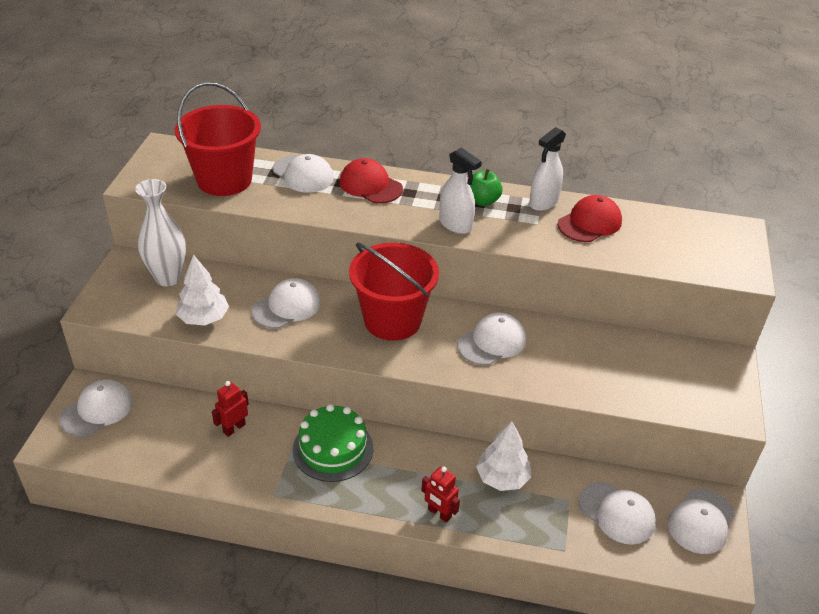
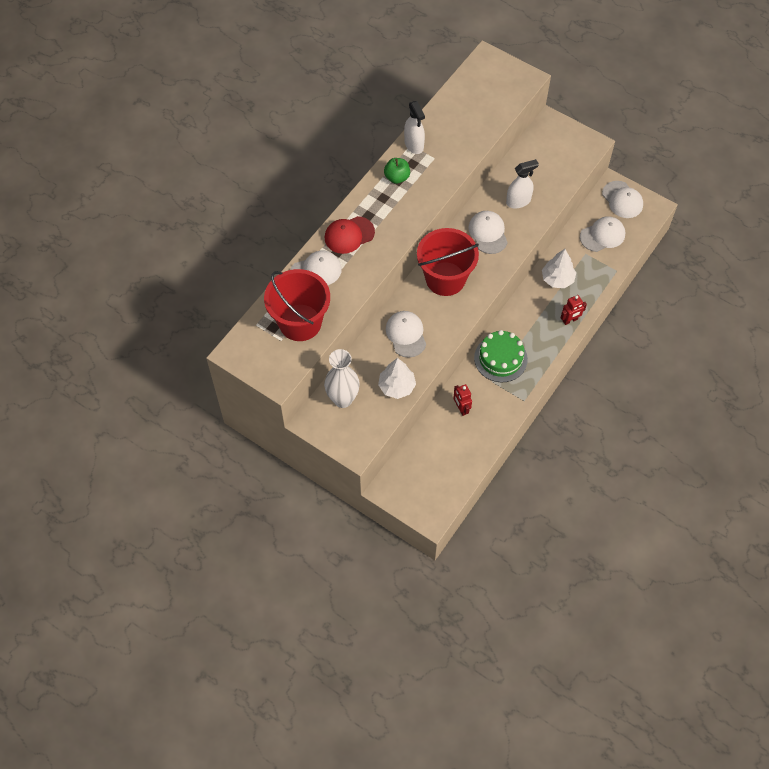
camera: 65 degrees left, 20 degrees up
(97, 410) = (411, 486): white cap -> none
(455, 225) = (416, 202): white spray bottle -> white spray bottle (518, 201)
(589, 223) = (446, 130): red cap -> none

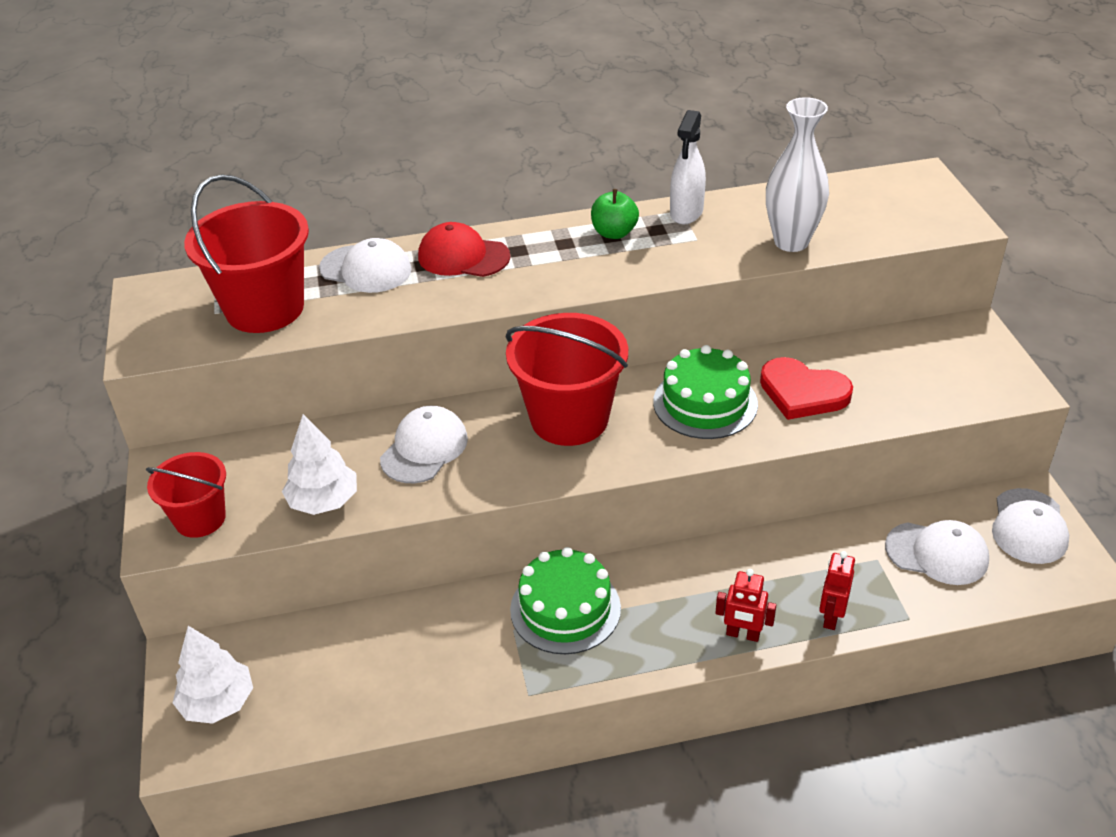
camera: 45 degrees right, 20 degrees down
(343, 399) = (238, 467): white vase -> white vase (791, 242)
(358, 431) = (200, 519): none -> red bucket
(461, 408) = (422, 632): red robot -> red robot (831, 617)
(488, 233) = (705, 403): white cap -> green cake
(518, 201) = (803, 392): white spray bottle -> red heart
(557, 279) = (787, 564): white tree -> white tree (218, 703)

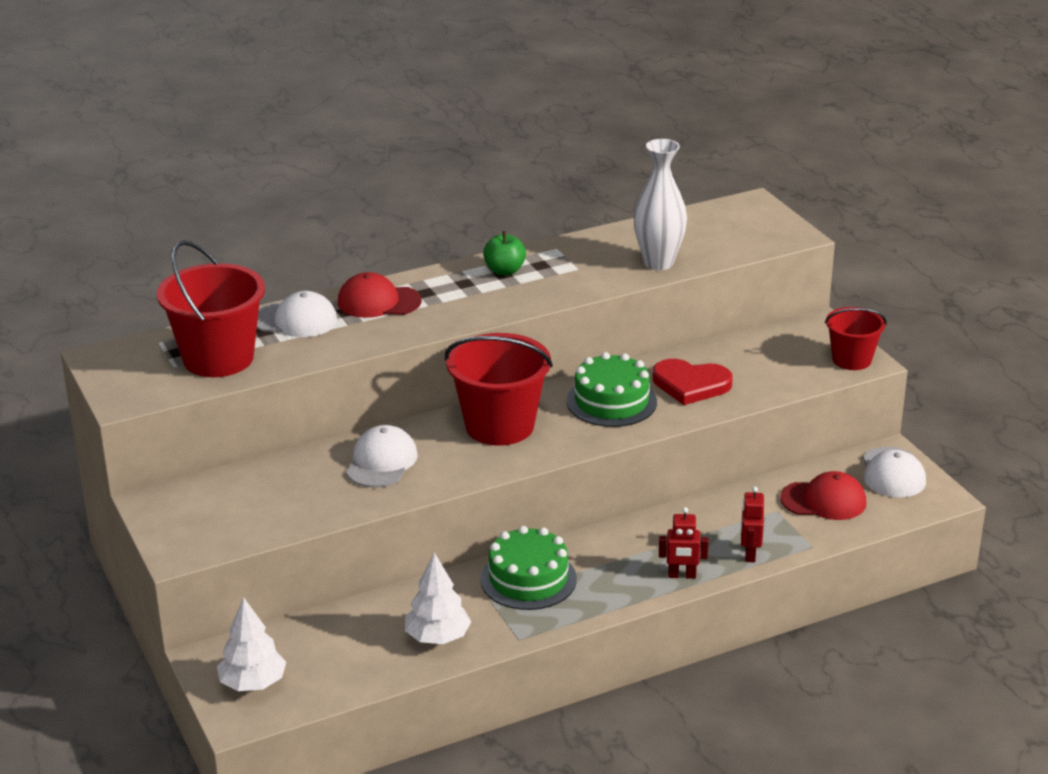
camera: 15 degrees left, 10 degrees down
(200, 519) = (205, 535): red bucket -> red bucket (851, 359)
(324, 501) = (310, 509): white tree -> white tree (438, 637)
(686, 212) = (561, 249): white spray bottle -> none
(937, 553) = (823, 500): white cap -> red cap

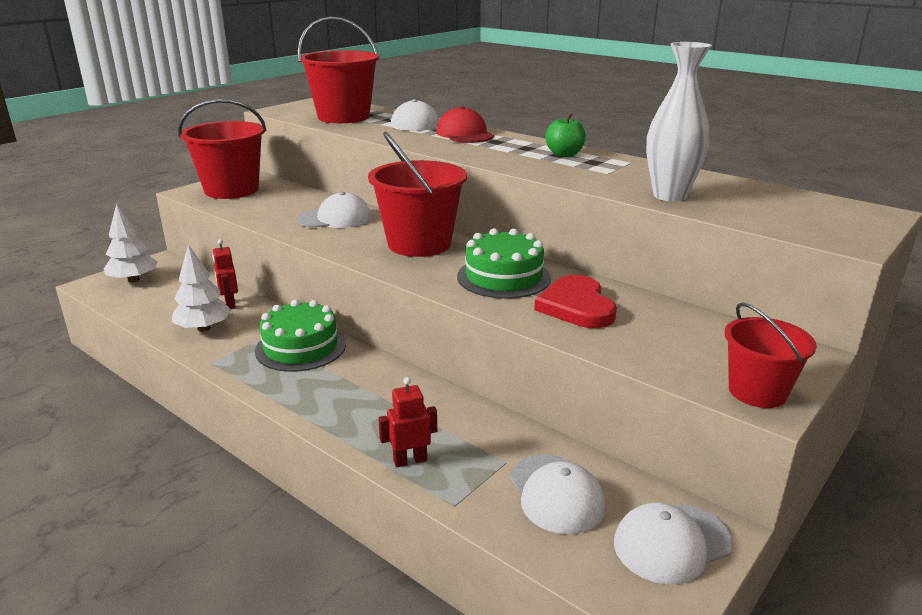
camera: 65 degrees right, 5 degrees down
(205, 520) = (231, 190): none -> red bucket
(682, 575) = (346, 424): red robot -> red robot (230, 304)
(823, 500) = (556, 494): red cap -> white cap

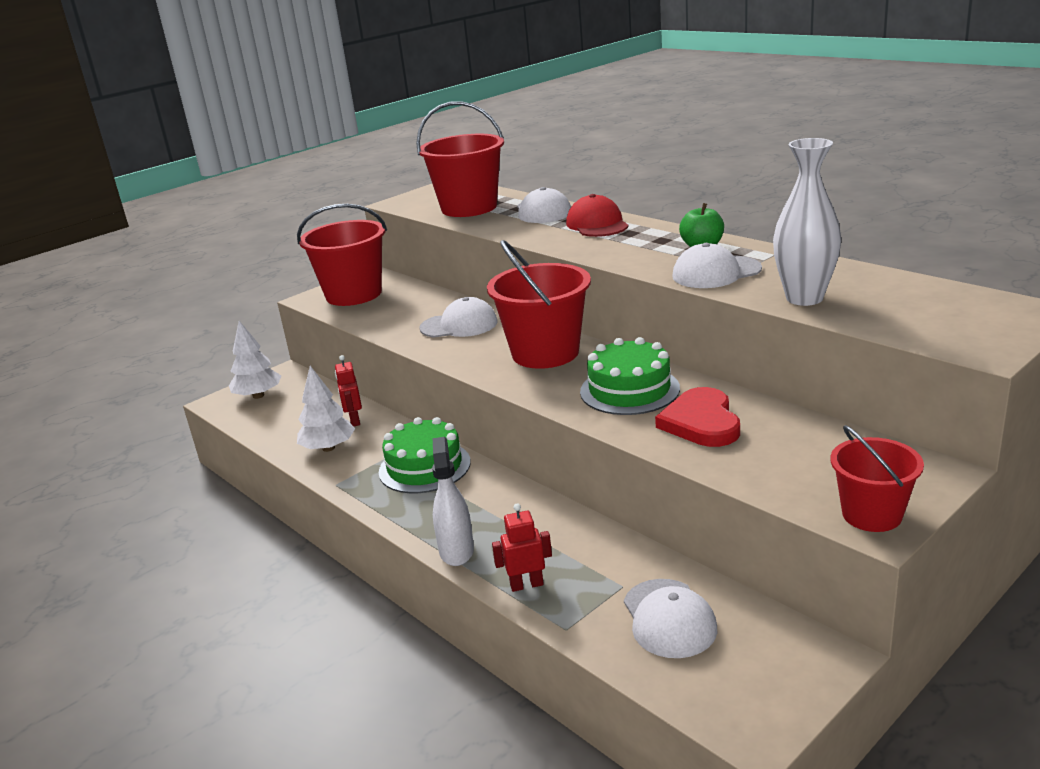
camera: 10 degrees right, 0 degrees up
(336, 427) = (456, 551): none -> white spray bottle
(672, 543) = (779, 668): white cap -> white cap (716, 273)

